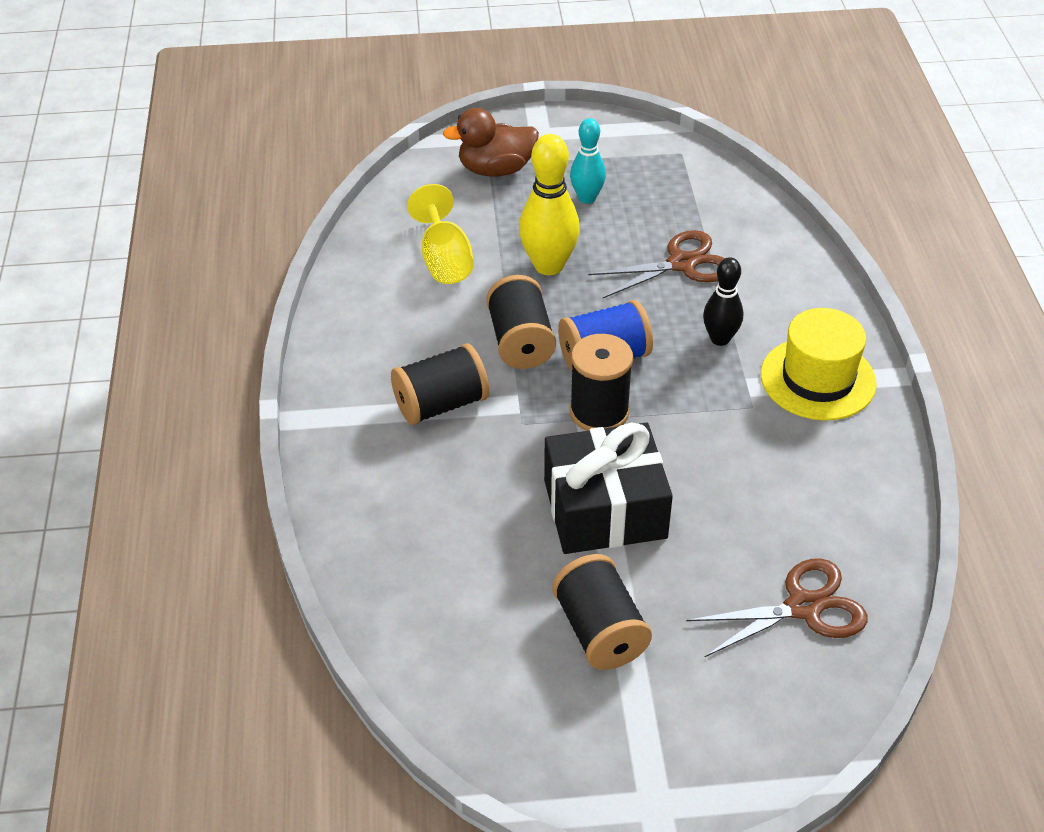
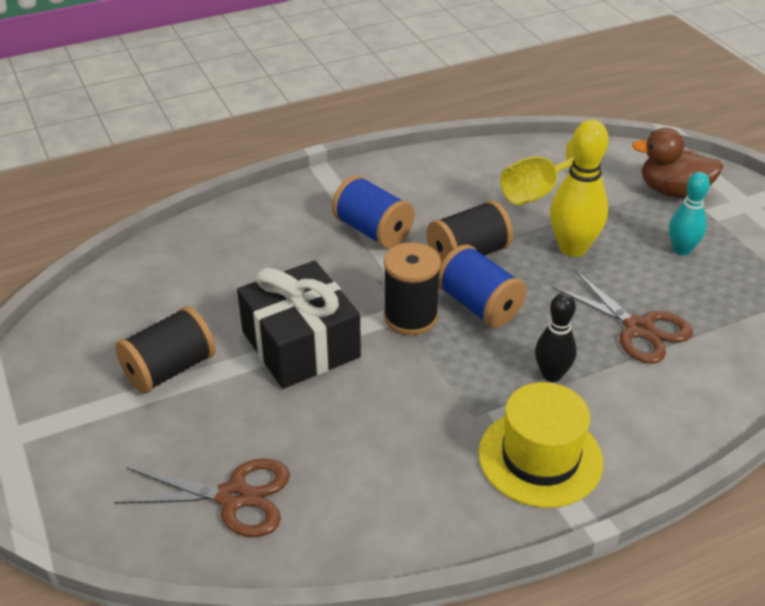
camera: 70 degrees right, 5 degrees down
(441, 404) = (373, 231): black spool -> blue spool
(496, 169) = (673, 191): brown duck -> brown duck turned 45 degrees counterclockwise
(803, 607) = (233, 497): brown scissors -> brown scissors turned 45 degrees counterclockwise

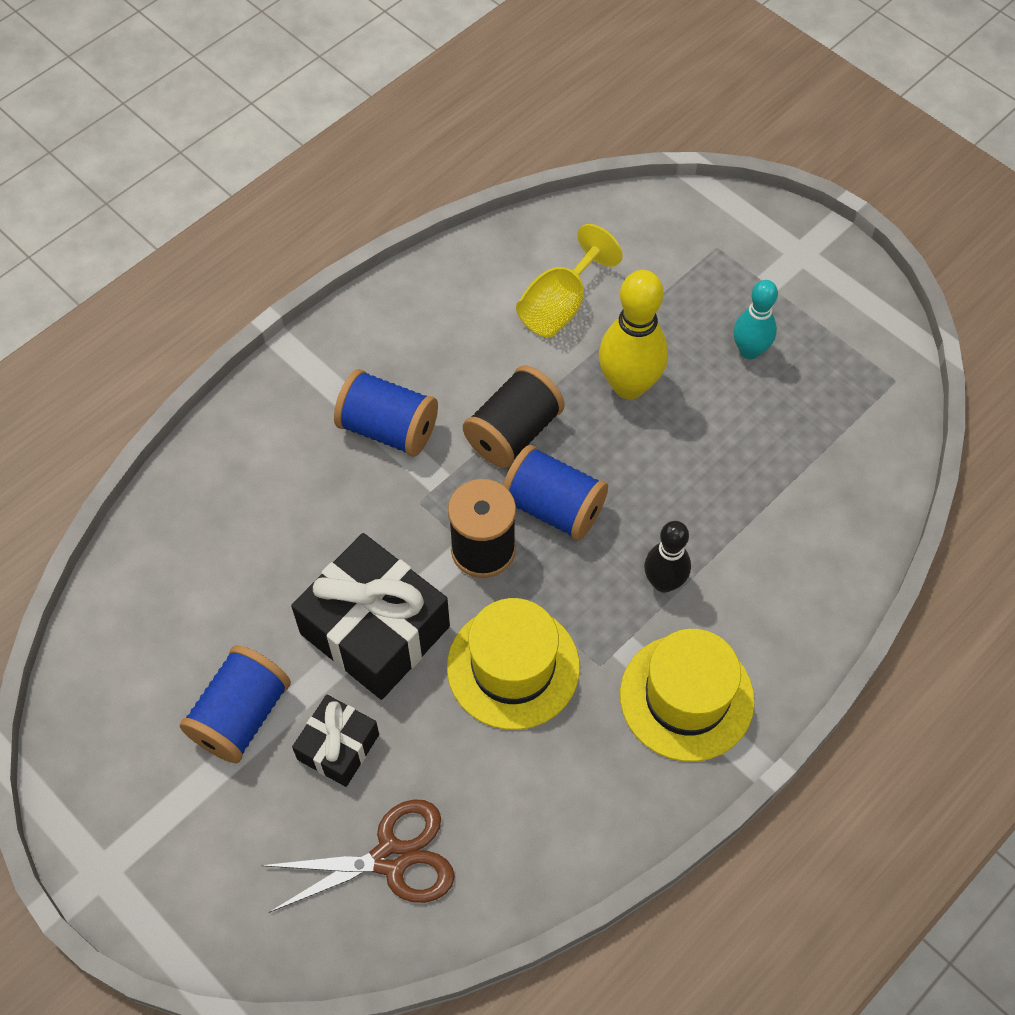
camera: 20 degrees left, 20 degrees up
(169, 369) = (241, 716): black spool -> blue spool
(232, 410) = (338, 747): none -> black gift
(399, 396) = (513, 667): none -> yellow hat
(638, 328) = (735, 486): brown scissors -> none
(673, 191) = (715, 257): brown duck -> none

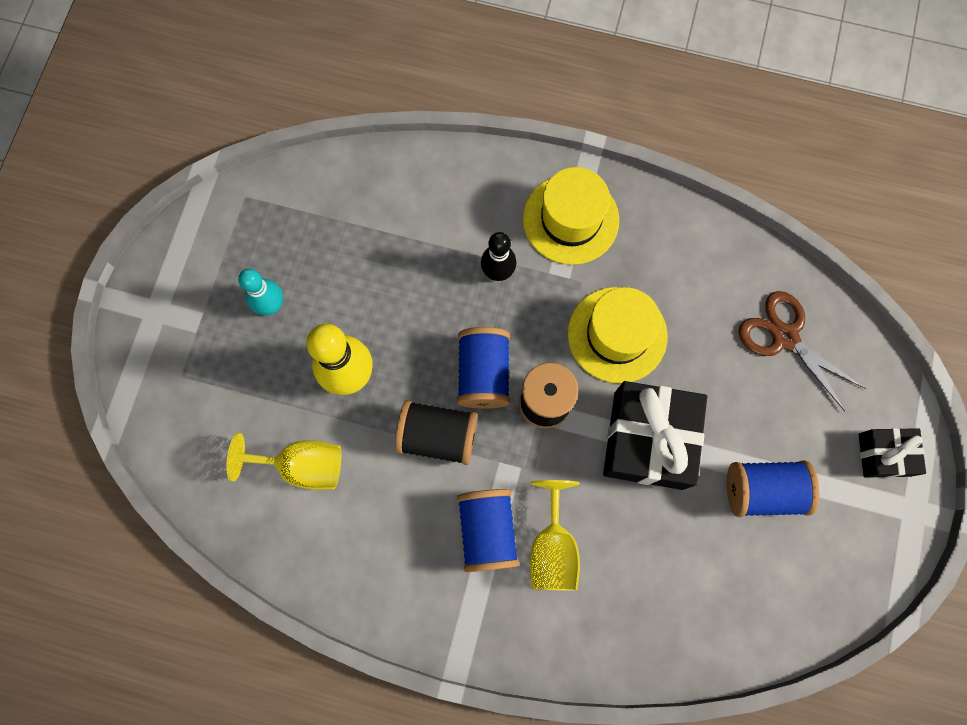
camera: 120 degrees left, 15 degrees up
(331, 477) = (552, 547): none -> yellow goblet
(338, 747) = (740, 413): black gift -> black gift (884, 454)

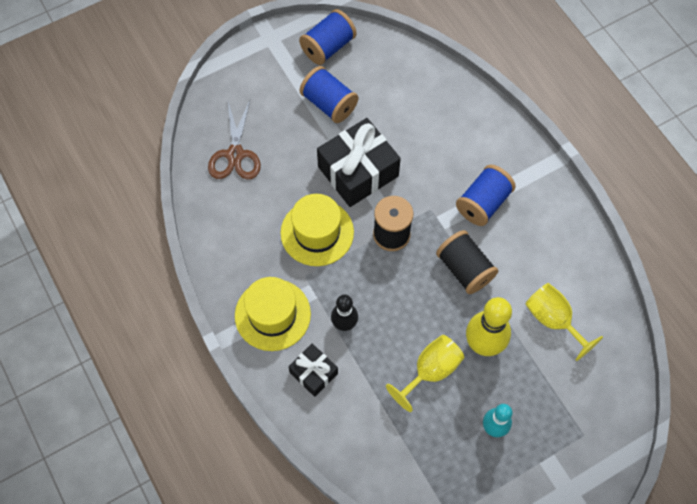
camera: 135 degrees left, 10 degrees down
(483, 373) = (408, 278): blue spool -> blue spool (328, 47)
(552, 547) = (457, 168): yellow goblet -> yellow goblet (430, 371)
(884, 454) = (255, 68): black gift -> black gift (313, 373)

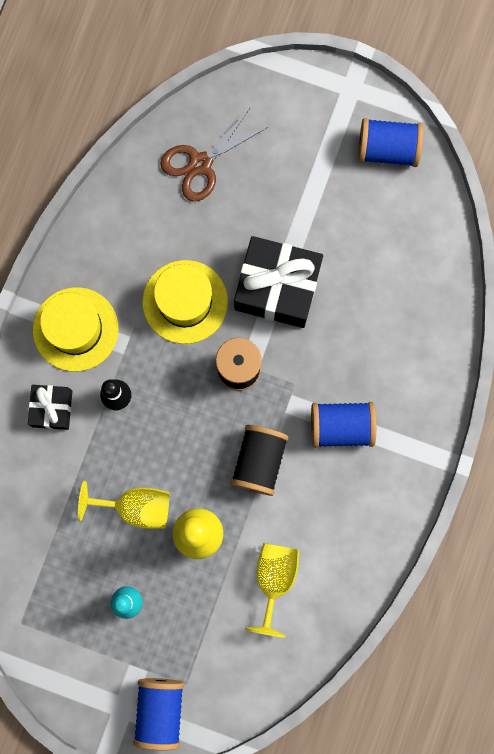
camera: 50 degrees right, 15 degrees up
(329, 104) = (326, 202): blue spool -> blue spool (160, 710)

